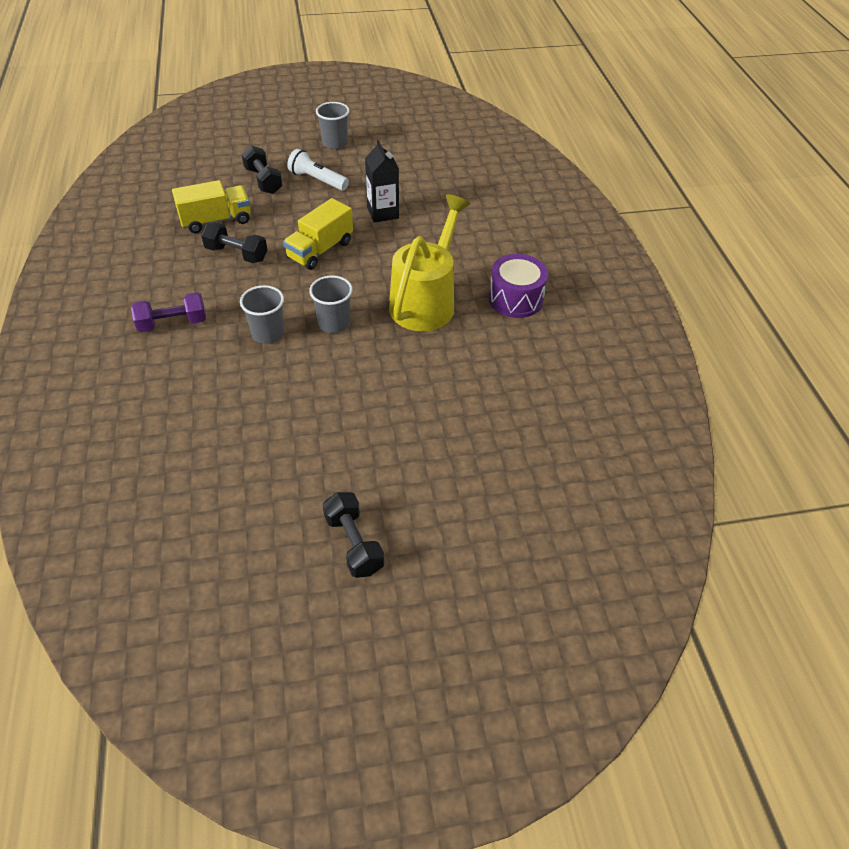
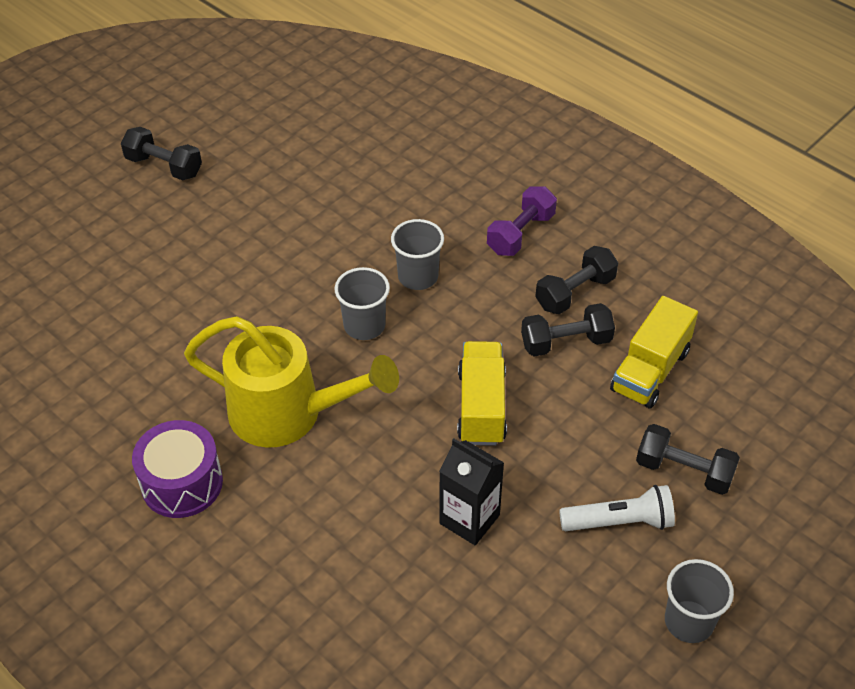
camera: 145 degrees right, 0 degrees up
(194, 274) = (575, 292): none -> black dumbbell
(426, 301) = (289, 414): yellow watering can -> yellow watering can turned 60 degrees counterclockwise

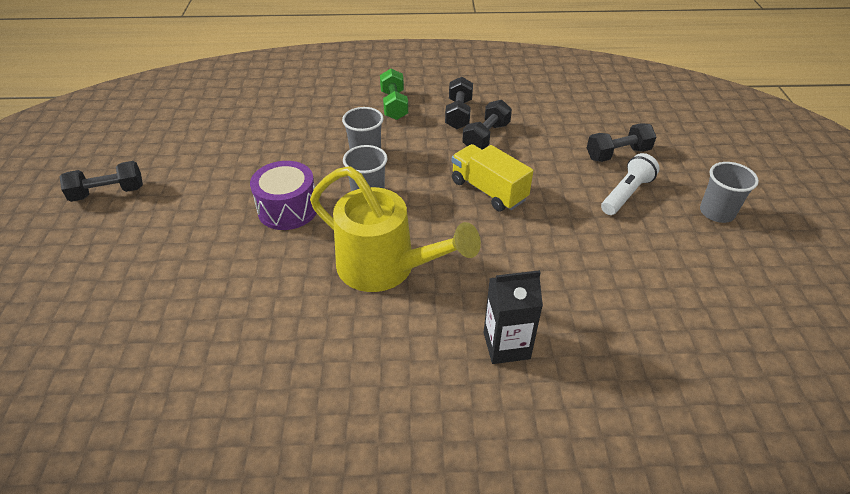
camera: 45 degrees left, 5 degrees down
(182, 483) = (369, 358): purple drum -> purple drum (288, 209)
(289, 414) = (386, 268): yellow watering can -> yellow watering can turned 60 degrees clockwise
(469, 519) = (561, 245): black carton -> black carton (506, 345)
(521, 234) = (394, 105): purple dumbbell -> green dumbbell
(650, 371) = (541, 124): yellow truck -> none

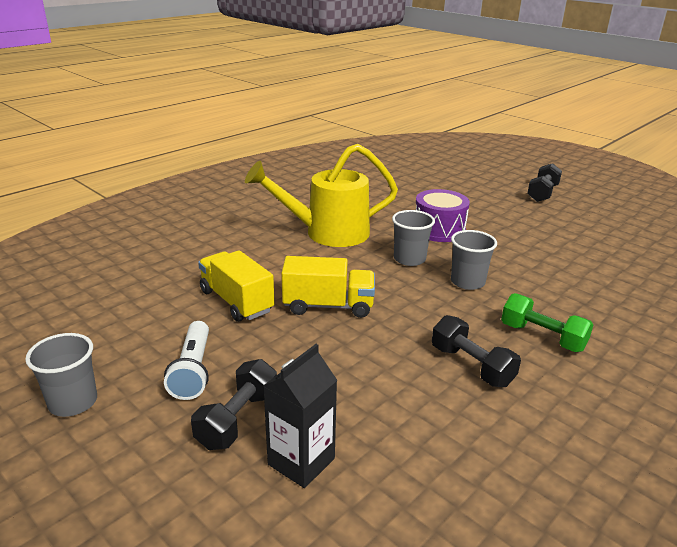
camera: 135 degrees right, 15 degrees down
(486, 136) = (404, 355): black dumbbell -> none
(506, 345) = (209, 235): black carton -> black carton (301, 461)
(553, 233) = (236, 301): none -> yellow truck

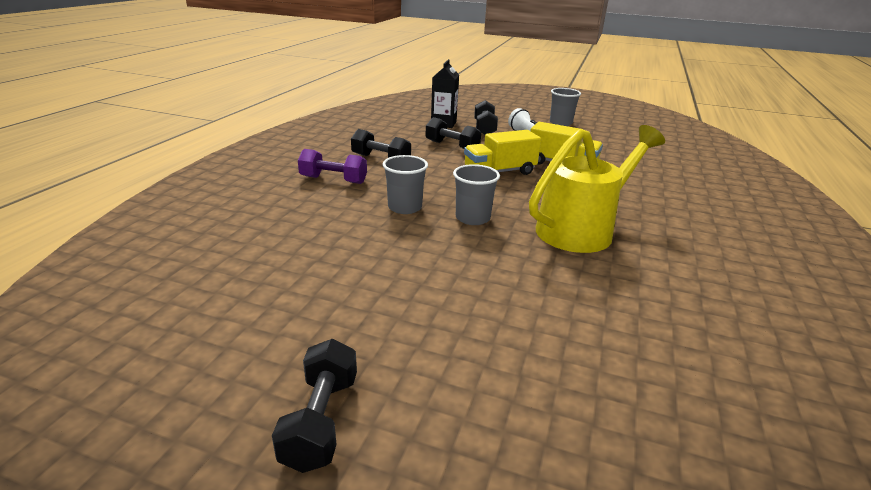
camera: 155 degrees right, 0 degrees up
(345, 374) = (452, 146): none -> black dumbbell
(439, 230) = (469, 263): purple drum -> none
(542, 337) = (333, 180): green dumbbell -> purple dumbbell

